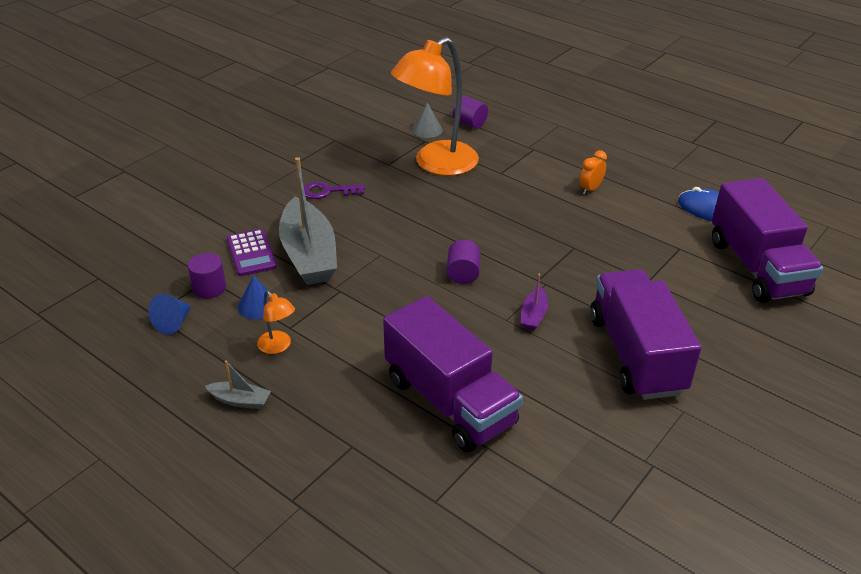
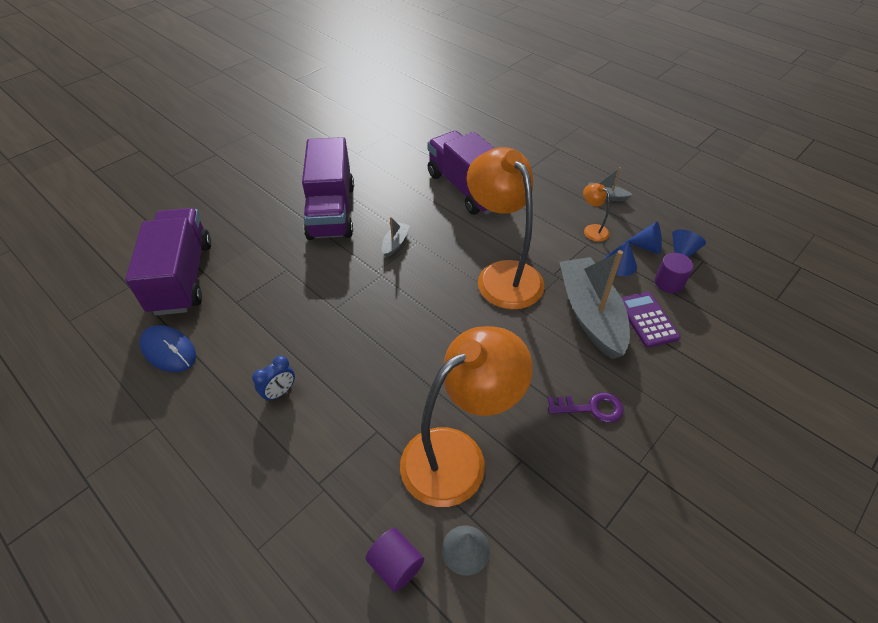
camera: 175 degrees left, 10 degrees up
(214, 327) = (647, 247): none -> blue cone
(399, 287) = (502, 275): none -> orange lamp
(463, 274) = (446, 284): purple cylinder -> none
(533, 315) = (395, 243): purple boat -> grey boat
(590, 189) = (279, 392): orange clock -> blue clock

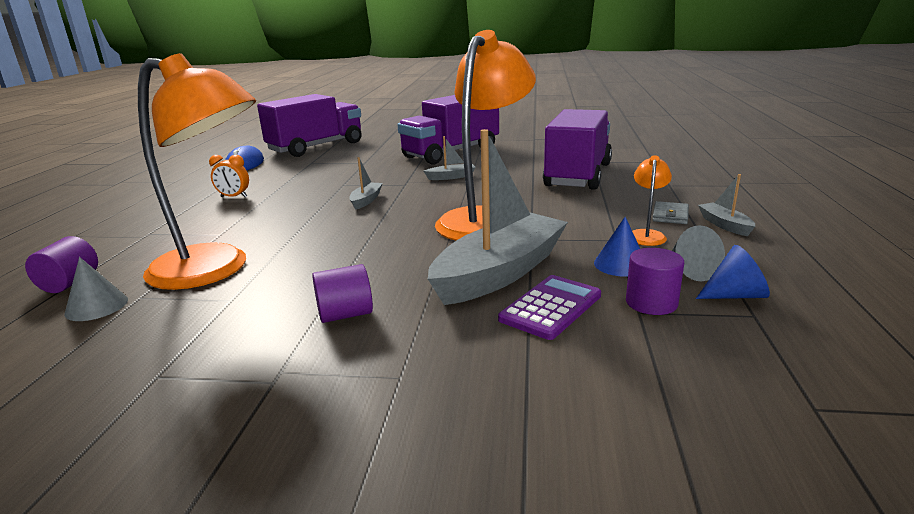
camera: 55 degrees right, 25 degrees down
(279, 392) = (234, 197): blue clock -> orange clock
(395, 313) = (366, 200): none -> grey boat
(575, 203) = (670, 215): none -> grey wallet
(591, 408) = (345, 314): purple key -> purple cylinder
(647, 247) = (690, 271): blue cone -> grey cone

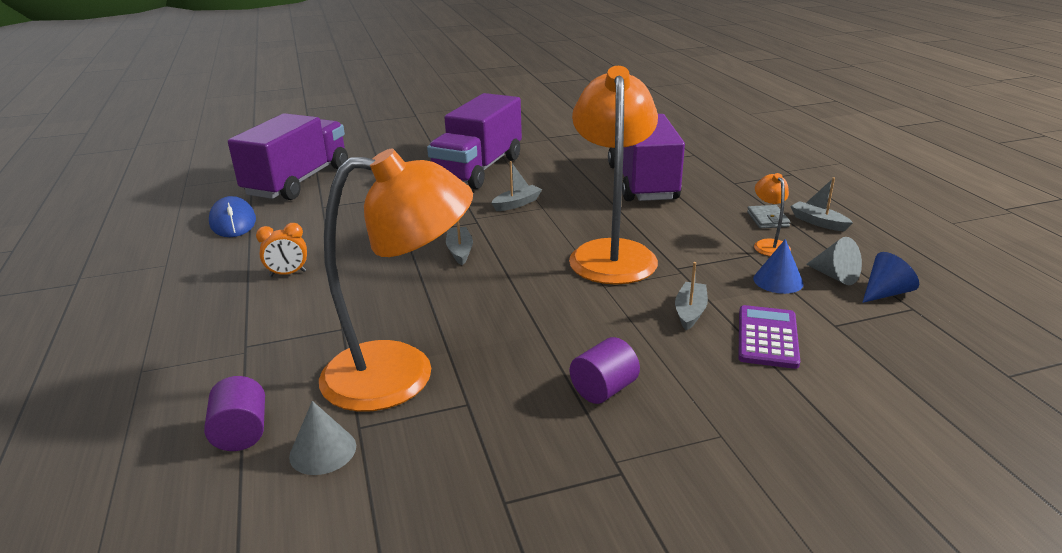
camera: 25 degrees left, 5 degrees up
(500, 273) = (690, 312): grey boat -> grey boat, size x0.43
(651, 302) = (835, 314): purple cylinder -> none

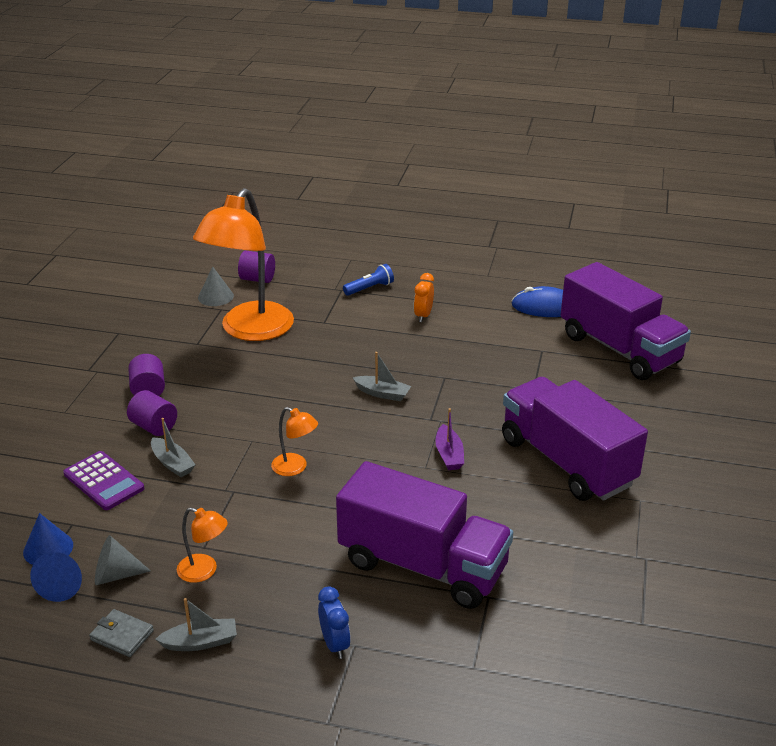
camera: 120 degrees right, 5 degrees up
(232, 326) = (369, 288): none -> blue flashlight
(517, 204) = (449, 455): grey boat -> purple boat
(612, 253) = (295, 468): orange lamp -> orange lamp, size x0.41
(657, 350) = (154, 427): none -> purple cylinder
(743, 187) = (335, 644): none -> blue clock
(767, 219) = (246, 607): grey wallet -> grey wallet (122, 635)
(778, 281) = (151, 535): blue cone -> blue cone (48, 548)

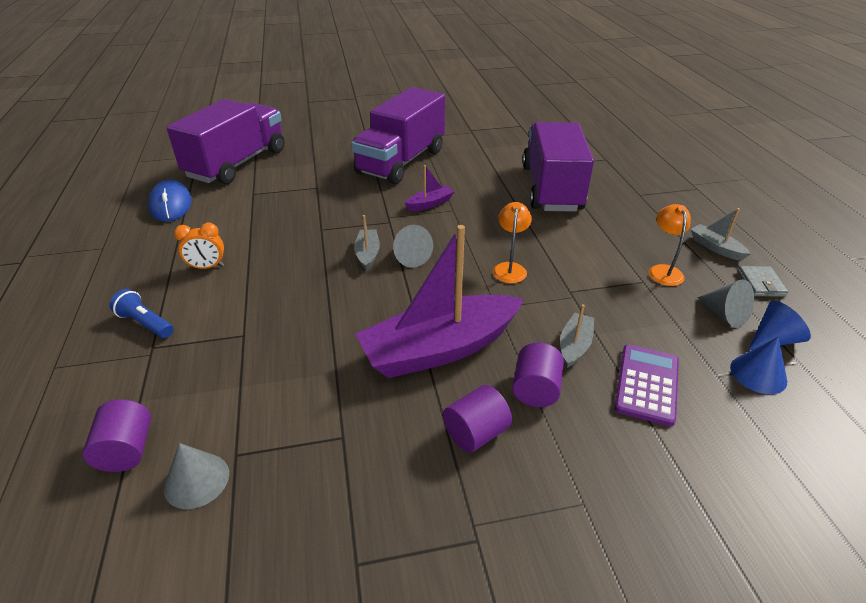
camera: 115 degrees left, 5 degrees up
(232, 398) = (439, 349): none -> purple boat
(250, 330) = (287, 394): orange lamp -> none
(335, 644) = (648, 200): blue clock -> none
(359, 415) = (410, 257): none -> grey cone

